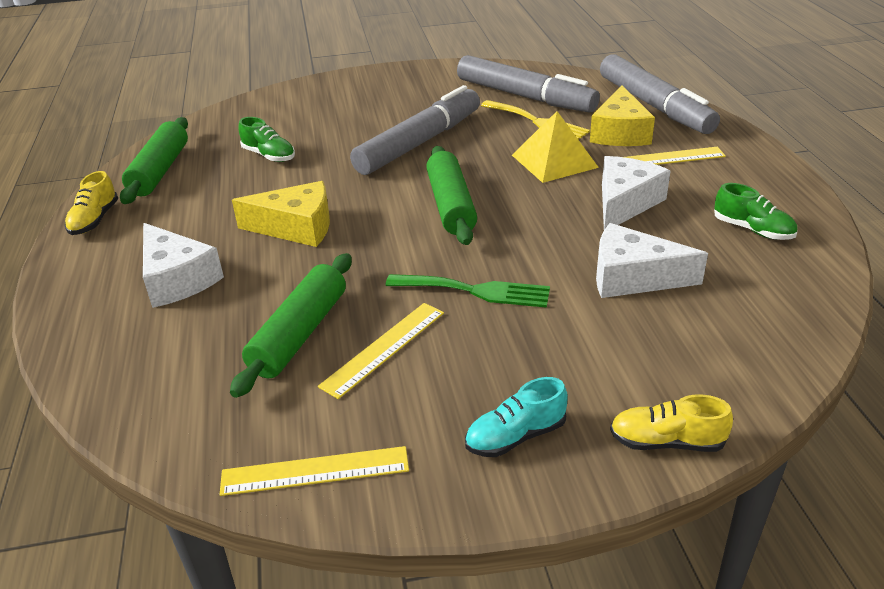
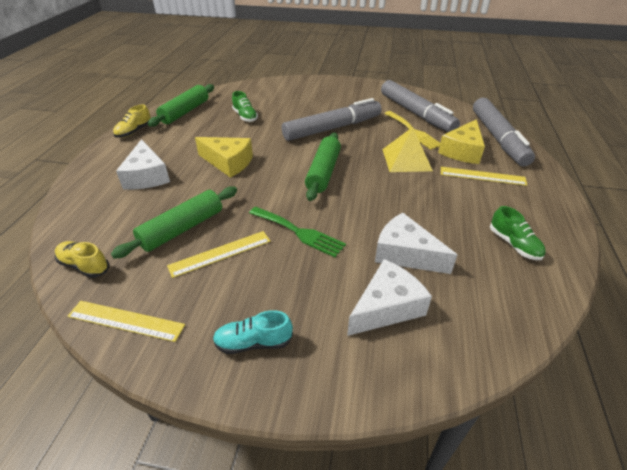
camera: 20 degrees right, 5 degrees up
(625, 203) = (434, 200): white cheese -> white cheese (386, 307)
(666, 442) = (348, 386): yellow shoe -> yellow shoe (84, 265)

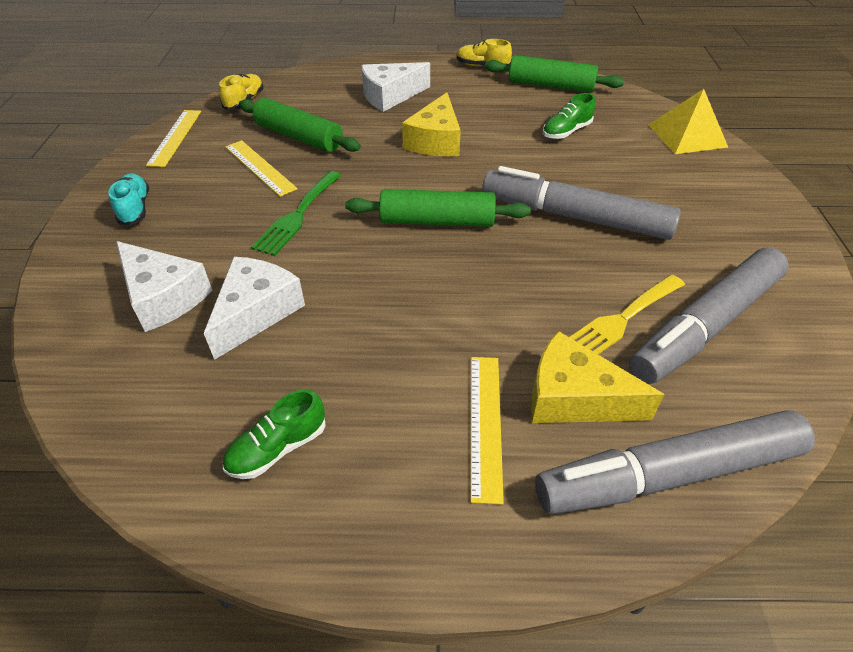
camera: 80 degrees right, 5 degrees up
(332, 128) = (575, 217): grey marker -> grey marker turned 150 degrees clockwise
(406, 159) = (507, 312): yellow pyramid -> yellow pyramid (687, 135)

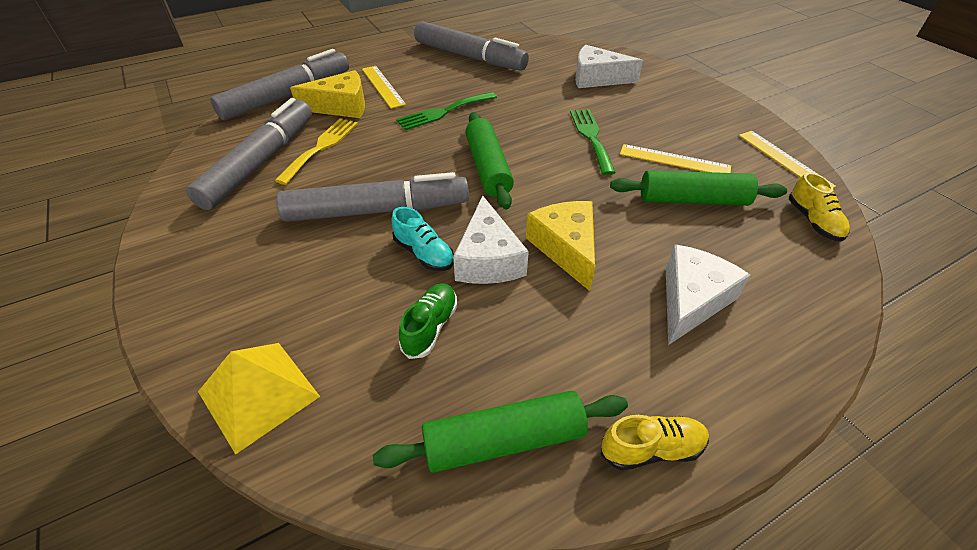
camera: 150 degrees right, 0 degrees up
(135, 208) = (698, 106): turquoise shoe -> turquoise shoe (424, 253)
(256, 312) = (540, 87): white cheese -> white cheese (488, 259)
(277, 448) = (469, 57): green shoe -> grey marker
(426, 320) = (443, 112): none -> green fork
(437, 221) = (488, 168): green rolling pin -> green rolling pin turned 75 degrees counterclockwise

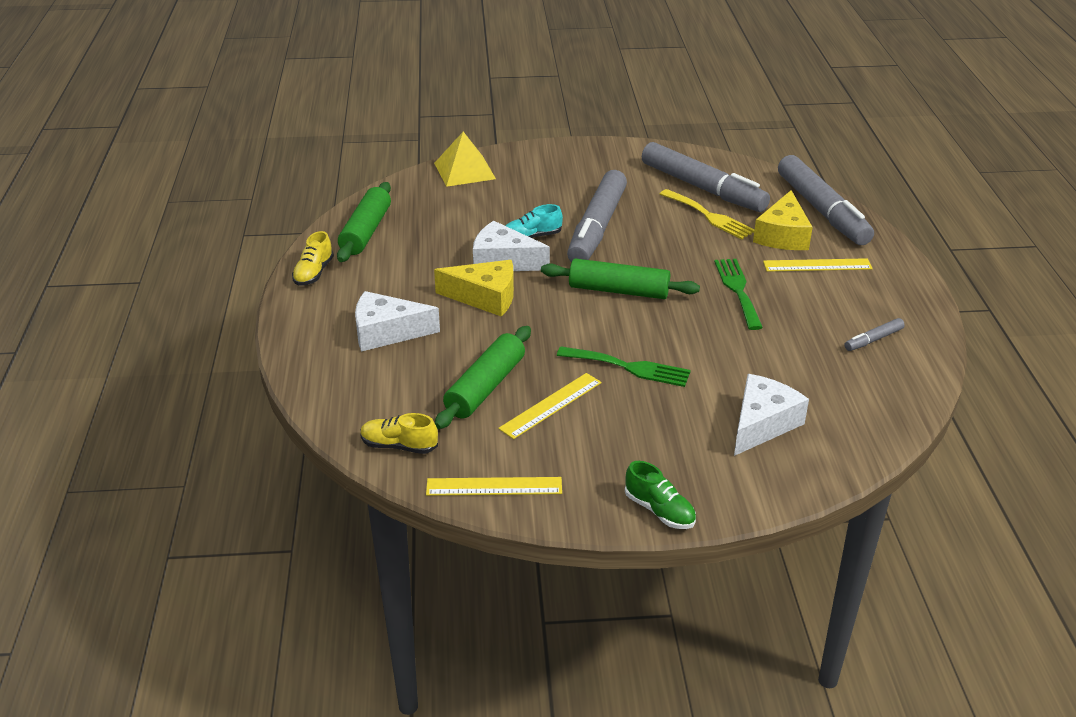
camera: 115 degrees right, 10 degrees down
(430, 327) = (462, 226): green shoe -> green shoe (659, 511)
(469, 57) = (873, 339): grey marker -> grey marker, size x0.41
(691, 300) = (387, 332): white cheese -> white cheese turned 120 degrees clockwise

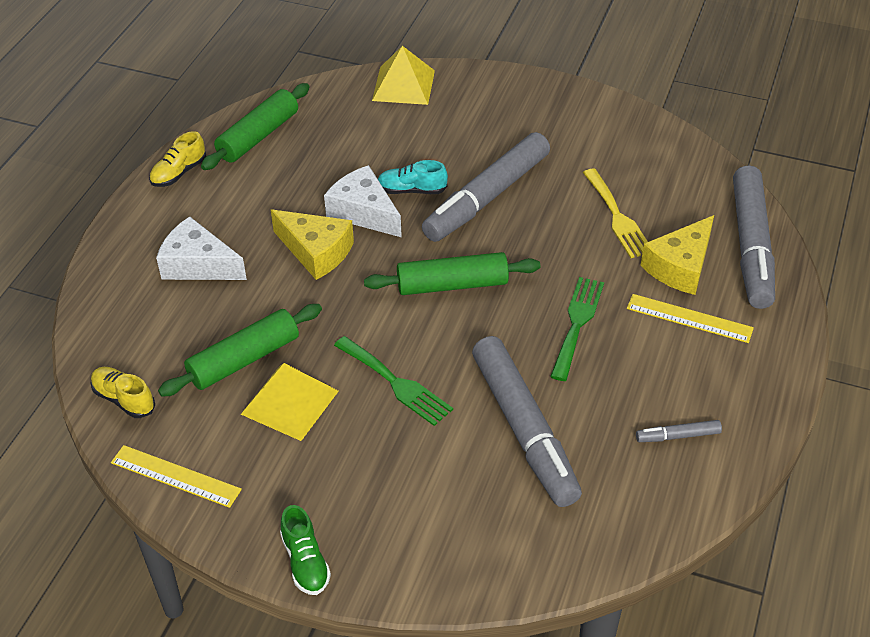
camera: 25 degrees right, 10 degrees up
(551, 405) = (290, 402): yellow ruler -> yellow pyramid
(618, 291) = (452, 285): green rolling pin -> green rolling pin turned 45 degrees counterclockwise
(702, 188) = (637, 176): grey marker -> grey marker (524, 428)
(762, 424) = (479, 499): white cheese -> none

